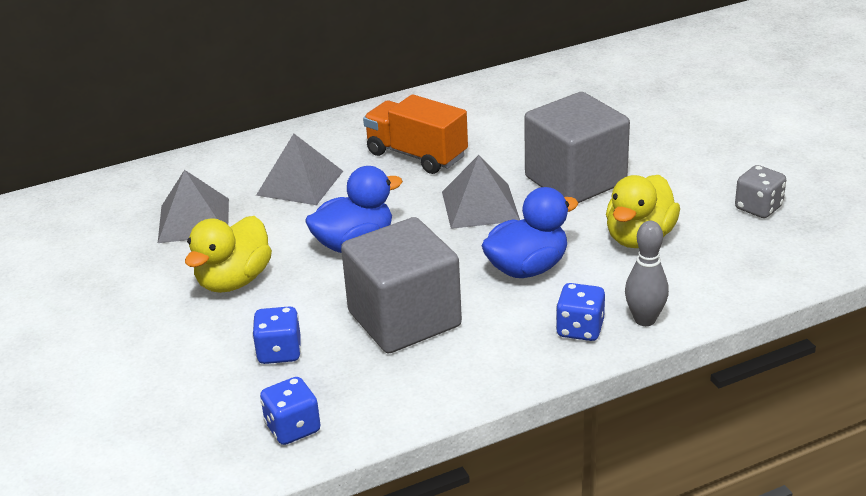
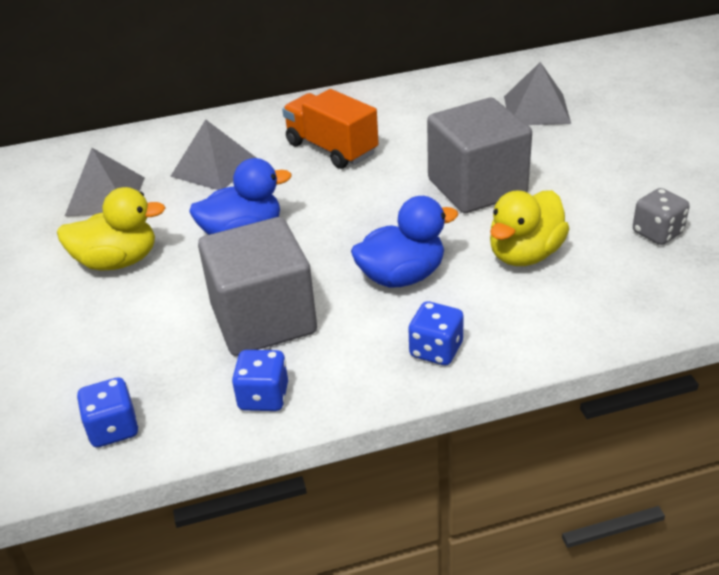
camera: 10 degrees right, 5 degrees up
(234, 281) = (118, 261): yellow duck -> yellow duck turned 135 degrees counterclockwise
(279, 352) = (131, 342): blue dice -> blue dice (263, 397)
(480, 206) = (376, 205): grey pyramid -> grey pyramid (536, 109)
(645, 319) = (506, 346): grey bowling pin -> none

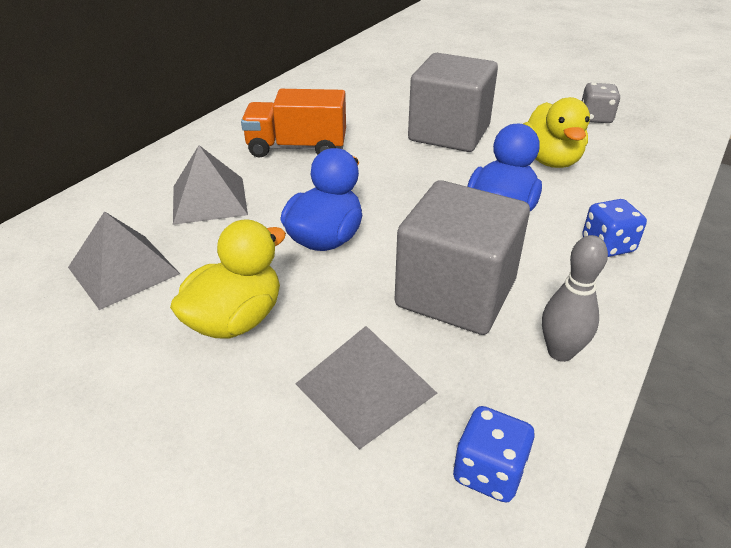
camera: 45 degrees left, 0 degrees up
(263, 397) = (560, 352): blue dice -> grey bowling pin
(536, 109) = (406, 76): grey pyramid -> grey pyramid (365, 388)

